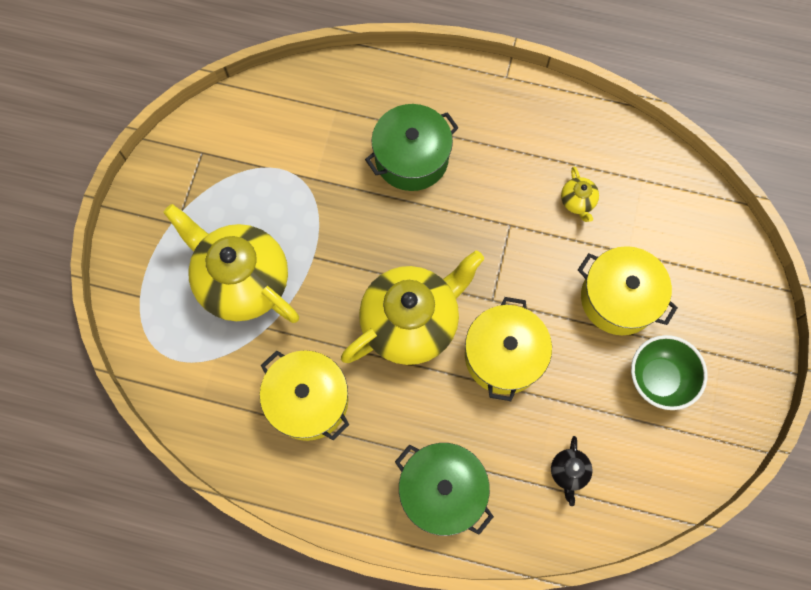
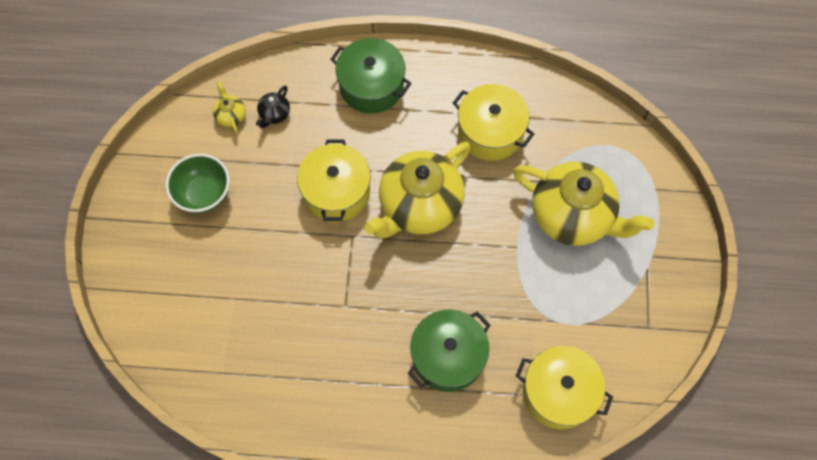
camera: 170 degrees right, 5 degrees down
(568, 472) = (274, 114): black teapot -> black teapot turned 150 degrees counterclockwise
(577, 201) = (283, 339): yellow teapot -> yellow teapot (231, 116)
(618, 298) = (240, 255): yellow pot -> yellow pot (558, 392)

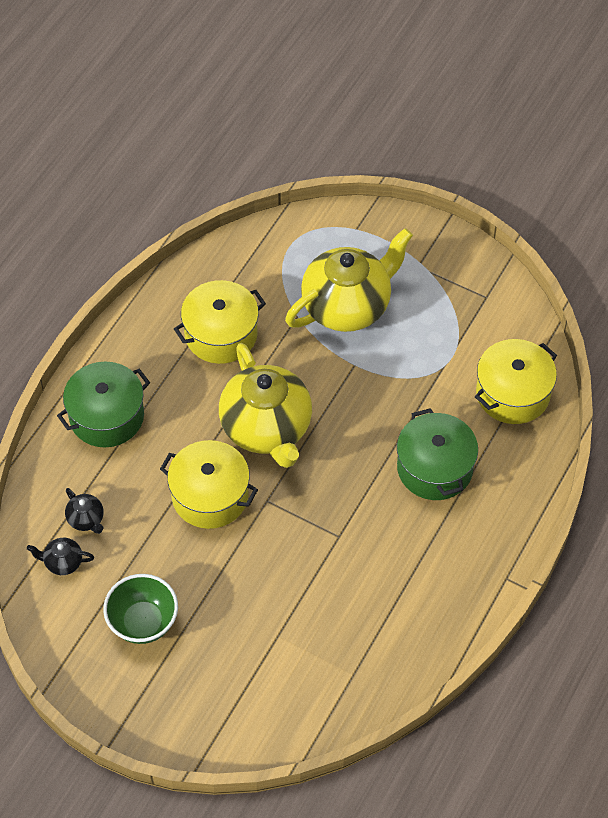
camera: 65 degrees left, 10 degrees down
(231, 116) = (63, 562): yellow teapot -> black teapot

